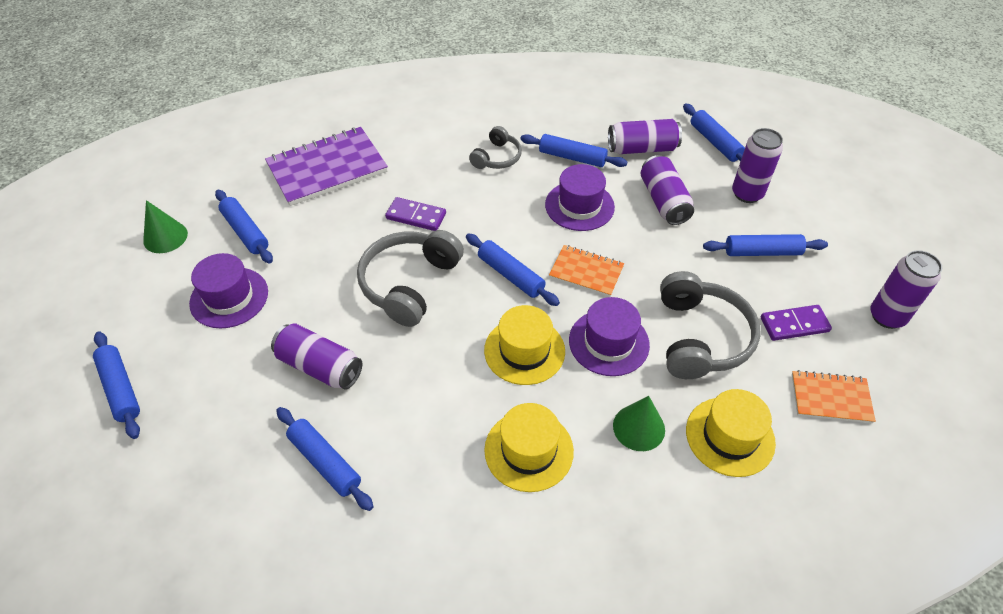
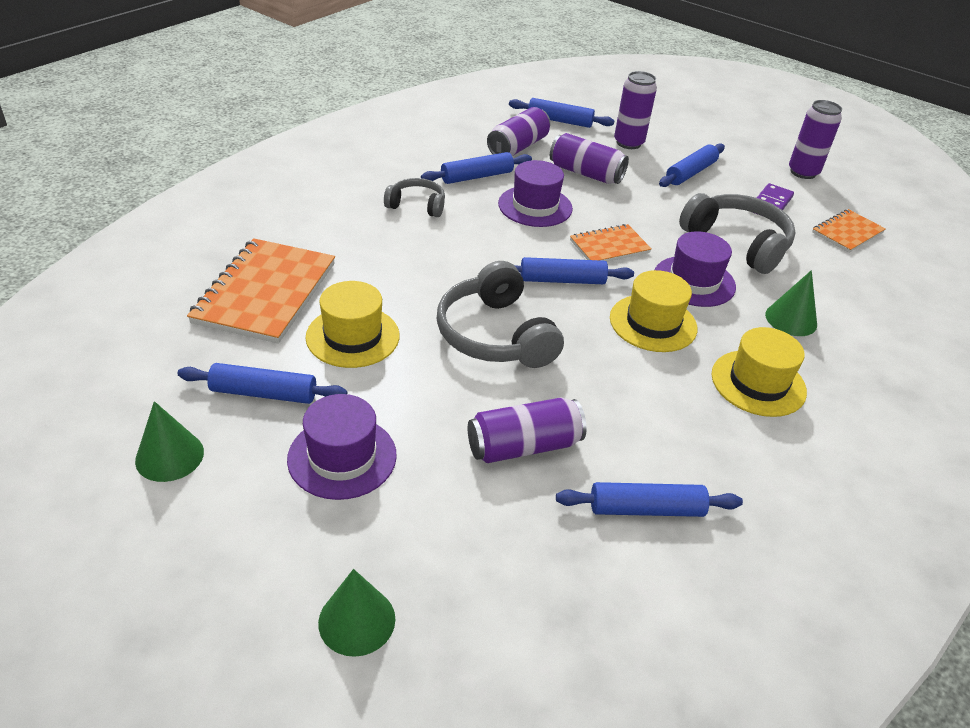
camera: 50 degrees left, 10 degrees down
(120, 388) = (357, 620): blue rolling pin -> green cone
(327, 168) = (265, 293): purple notebook -> orange notebook
(416, 216) = (417, 283): purple domino -> none
(497, 157) = (417, 205): grey headphones -> grey headphones turned 60 degrees counterclockwise
(730, 436) = (839, 288): yellow hat -> yellow hat (353, 336)

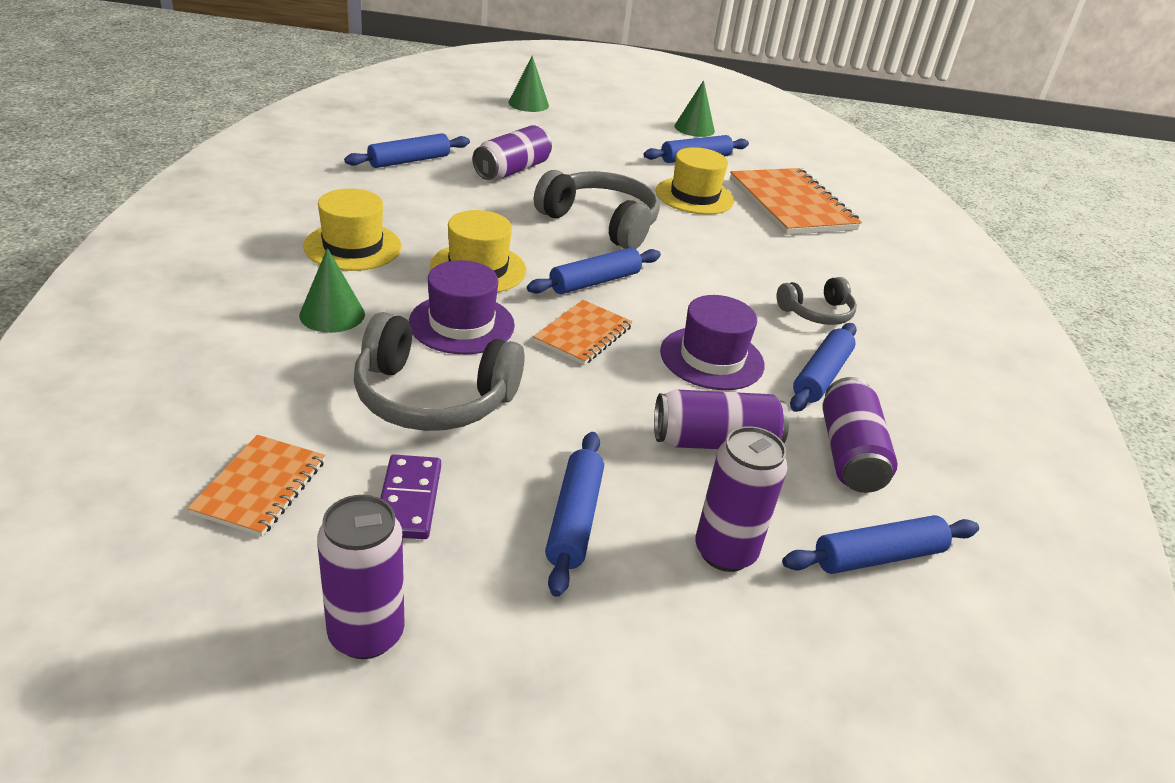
camera: 145 degrees right, 5 degrees down
(342, 457) = (611, 145): purple hat -> none

